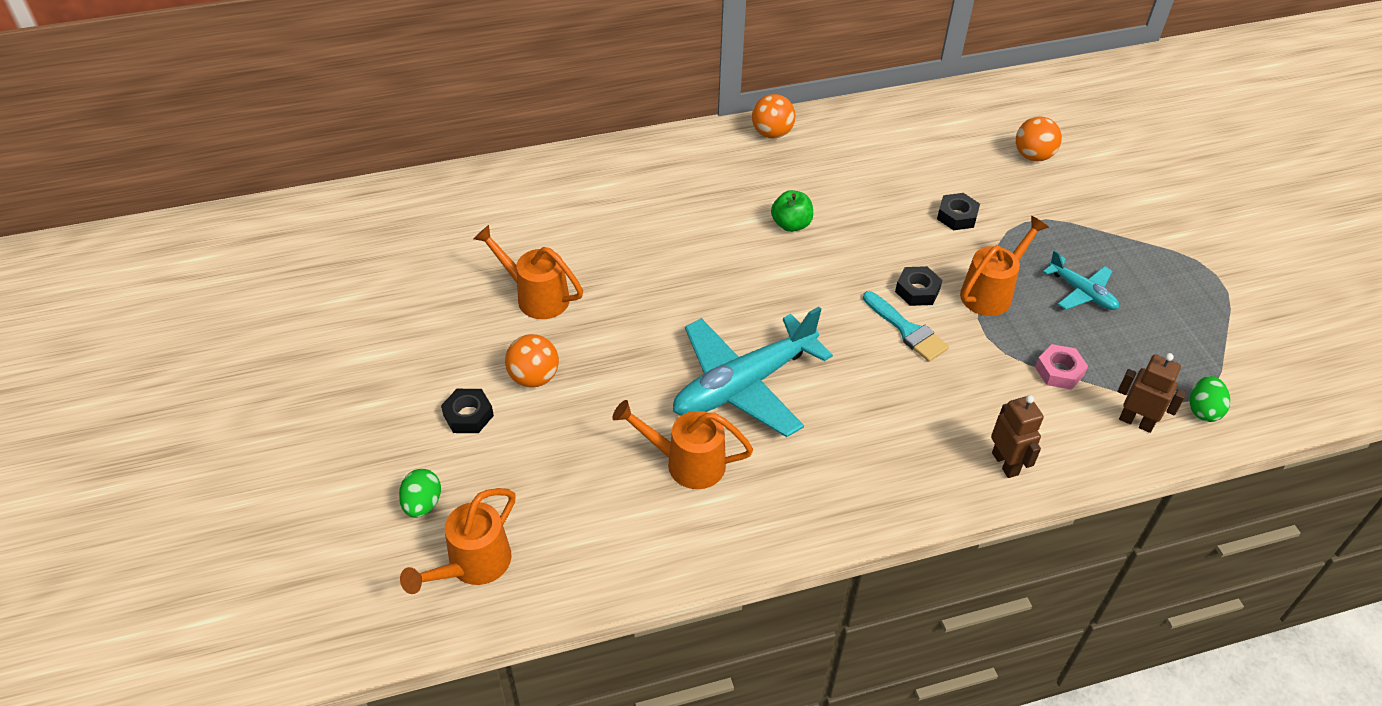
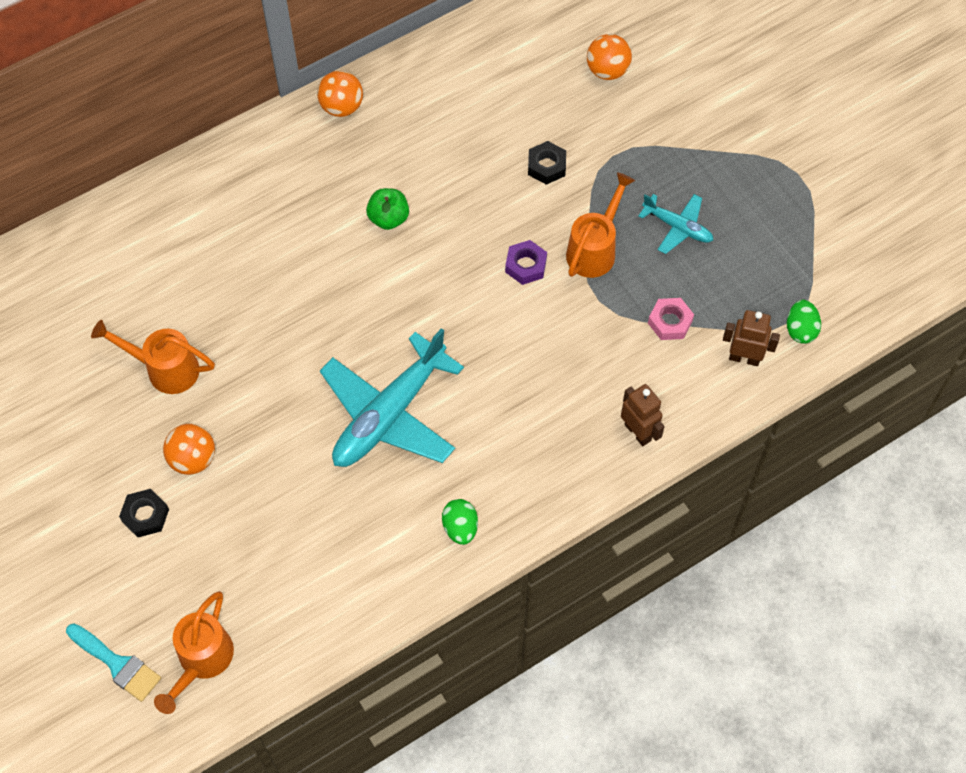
camera: 15 degrees left, 15 degrees up
(422, 504) = (136, 615): green egg -> green egg (460, 527)
(686, 463) = (359, 509): orange watering can -> none
(907, 330) = (525, 313): turquoise brush -> turquoise brush (117, 664)
(917, 291) = (526, 265): black nut -> purple nut

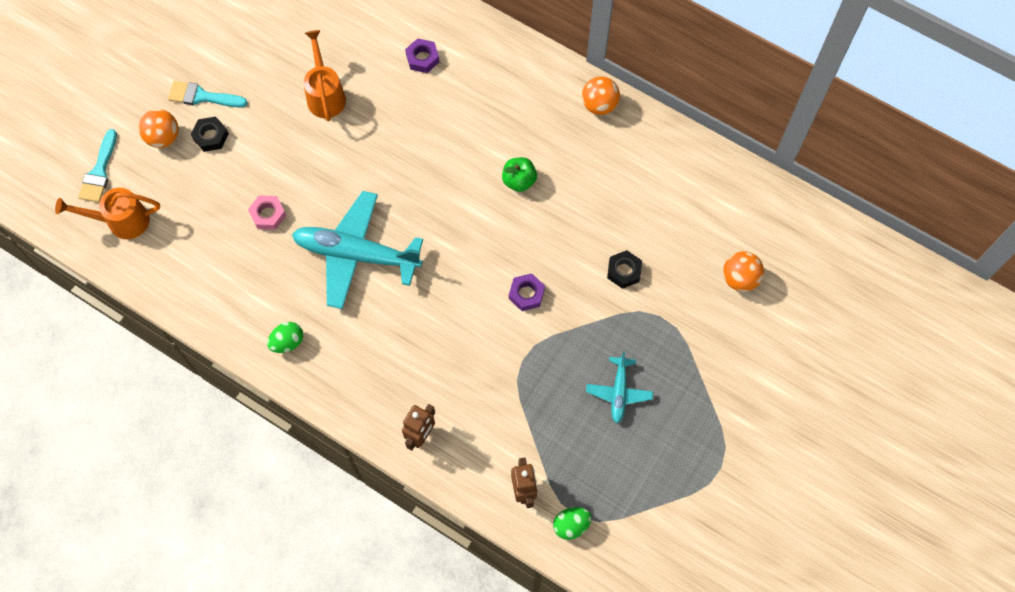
camera: 65 degrees right, 5 degrees up
(84, 505) = (202, 96): none -> turquoise brush
(180, 250) = (422, 58): none -> purple nut
(193, 459) = (265, 145): orange ball -> orange ball (163, 137)
(594, 249) = (566, 338): orange watering can -> none
(670, 322) = (529, 421): pink nut -> pink nut (268, 215)

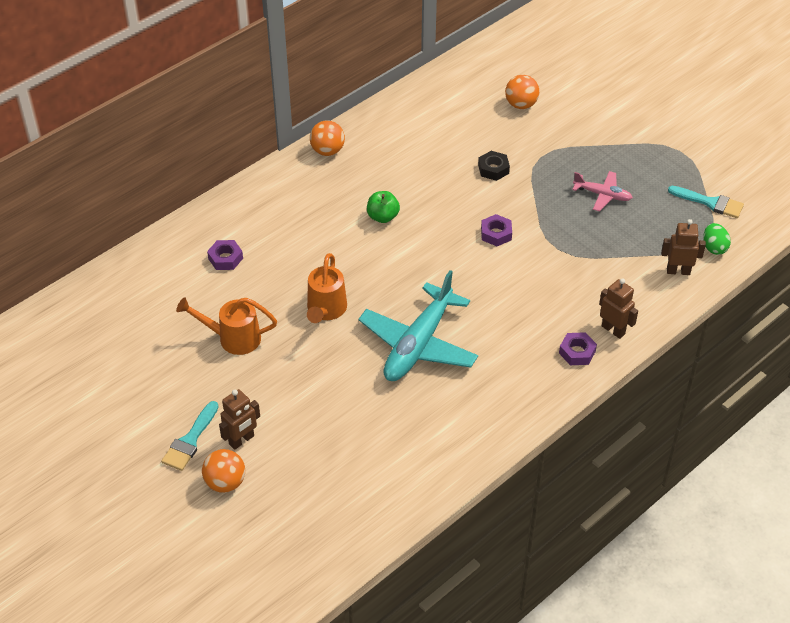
camera: 75 degrees left, 20 degrees down
(99, 171) = (244, 548): turquoise brush -> turquoise brush (710, 203)
(121, 221) = (313, 535): orange watering can -> orange watering can (325, 310)
(211, 136) = (241, 440): black nut -> brown robot
(268, 215) = (351, 406): pink nut -> none
(287, 342) = (495, 413): green egg -> none
(382, 404) = (577, 352): none -> purple nut
(619, 392) = (602, 195): turquoise plane -> pink plane

